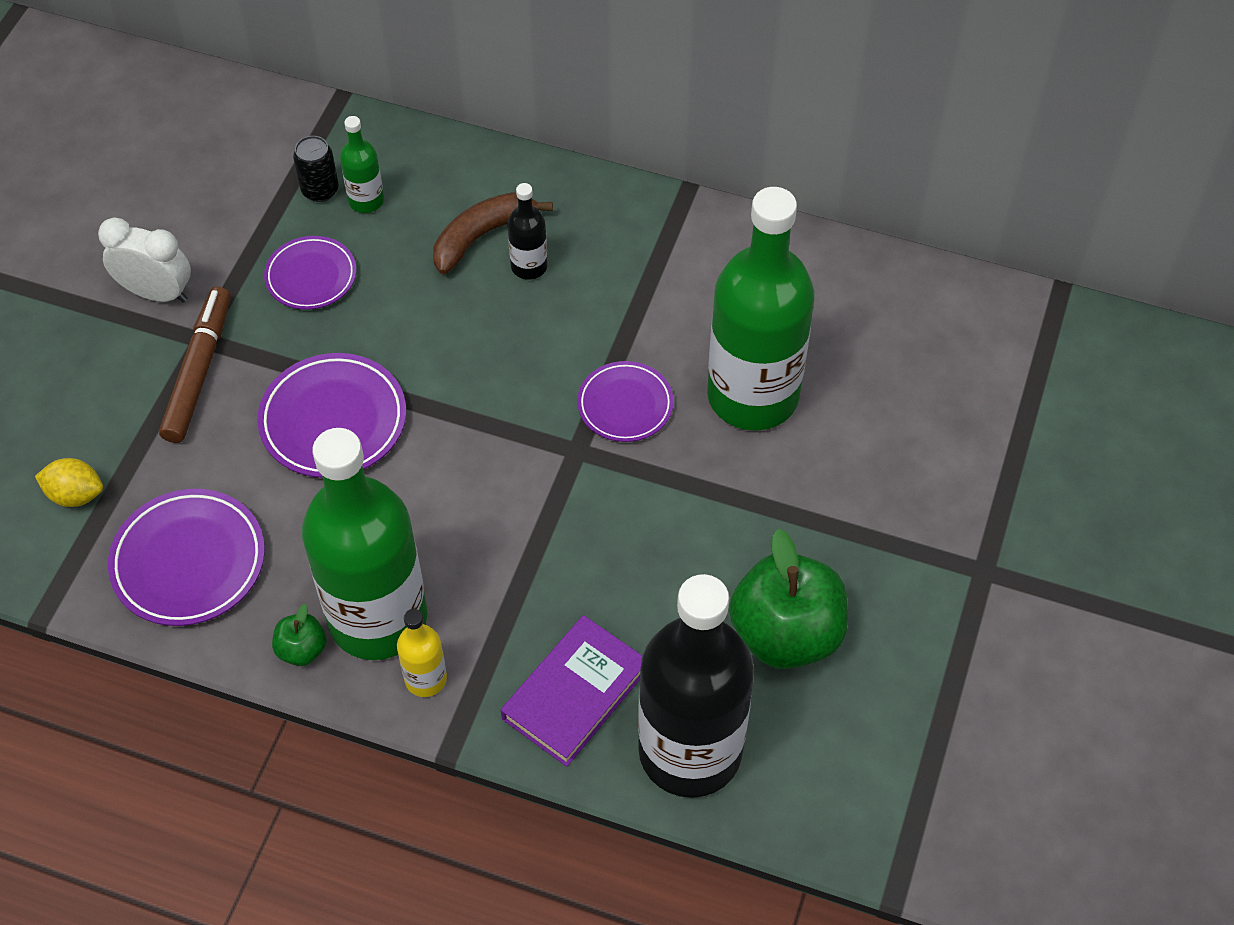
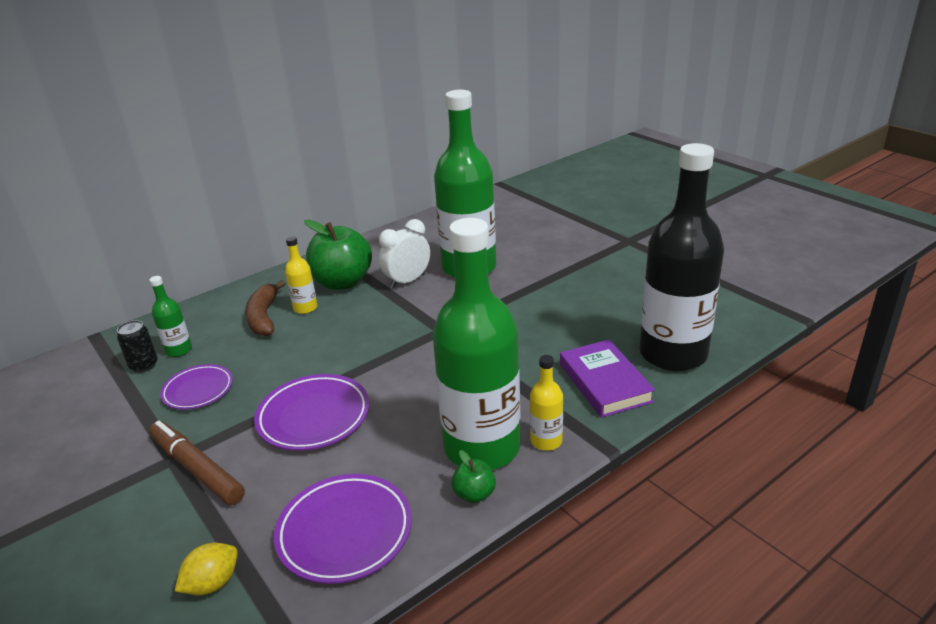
camera: 55 degrees left, 25 degrees down
(157, 293) = (107, 468): white clock -> white clock (407, 281)
(529, 266) = (305, 308): black bottle -> yellow bottle
(625, 405) = (431, 306): purple plate -> none
(786, 634) = (620, 301): green apple -> green apple (343, 282)

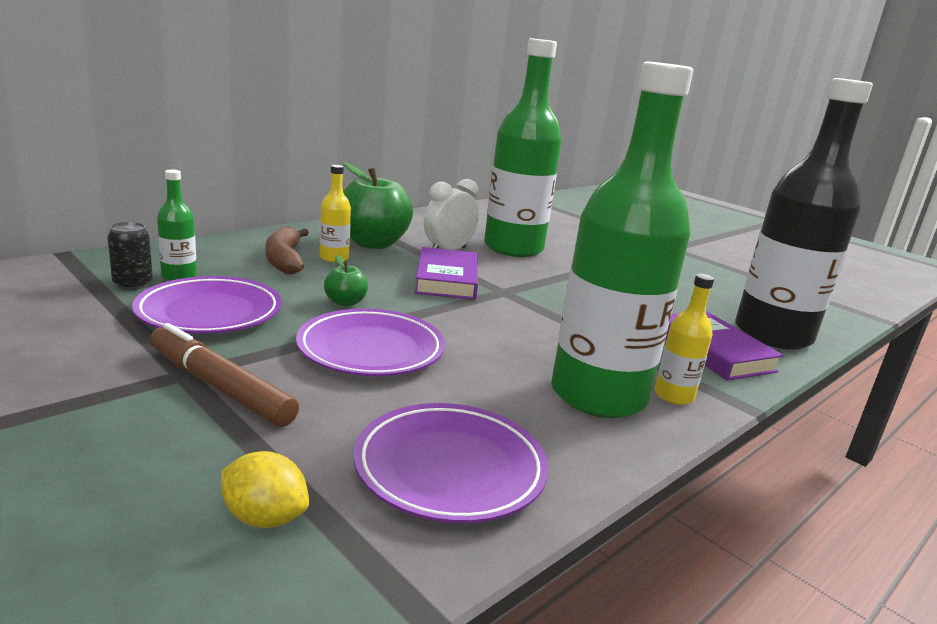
camera: 10 degrees left, 10 degrees down
(198, 390) = (210, 313): purple plate -> purple plate, size x1.53
(212, 583) = (264, 517): yellow lemon -> yellow lemon turned 75 degrees clockwise
(396, 321) = (446, 279): none -> purple book
(474, 494) = (610, 440): green apple -> green apple (345, 302)

